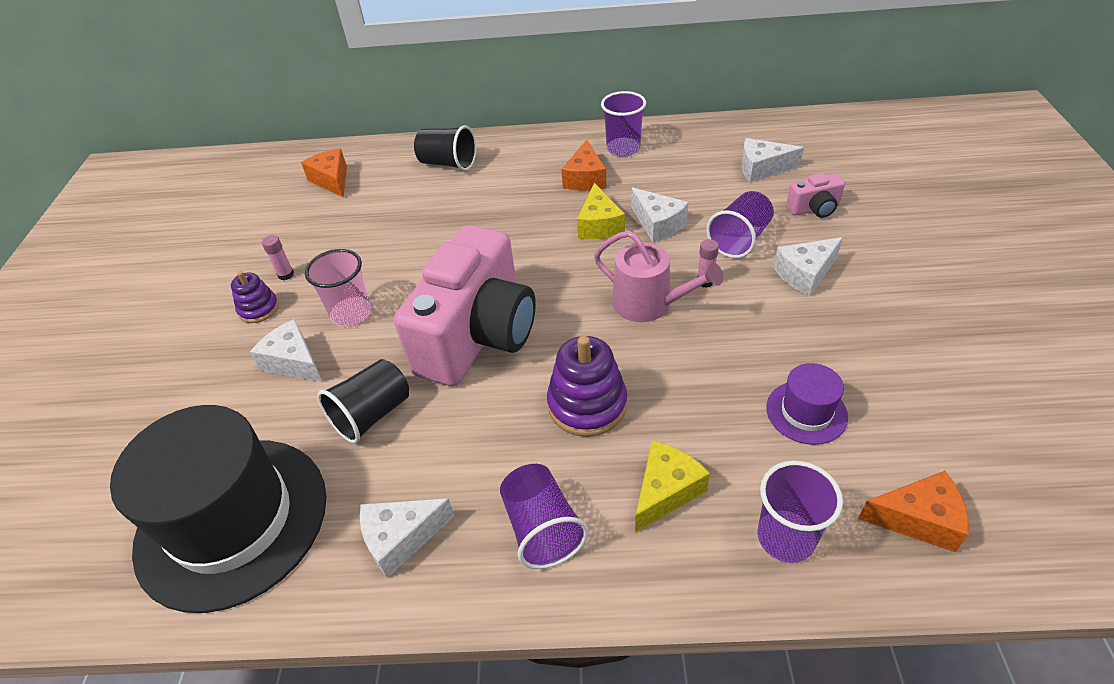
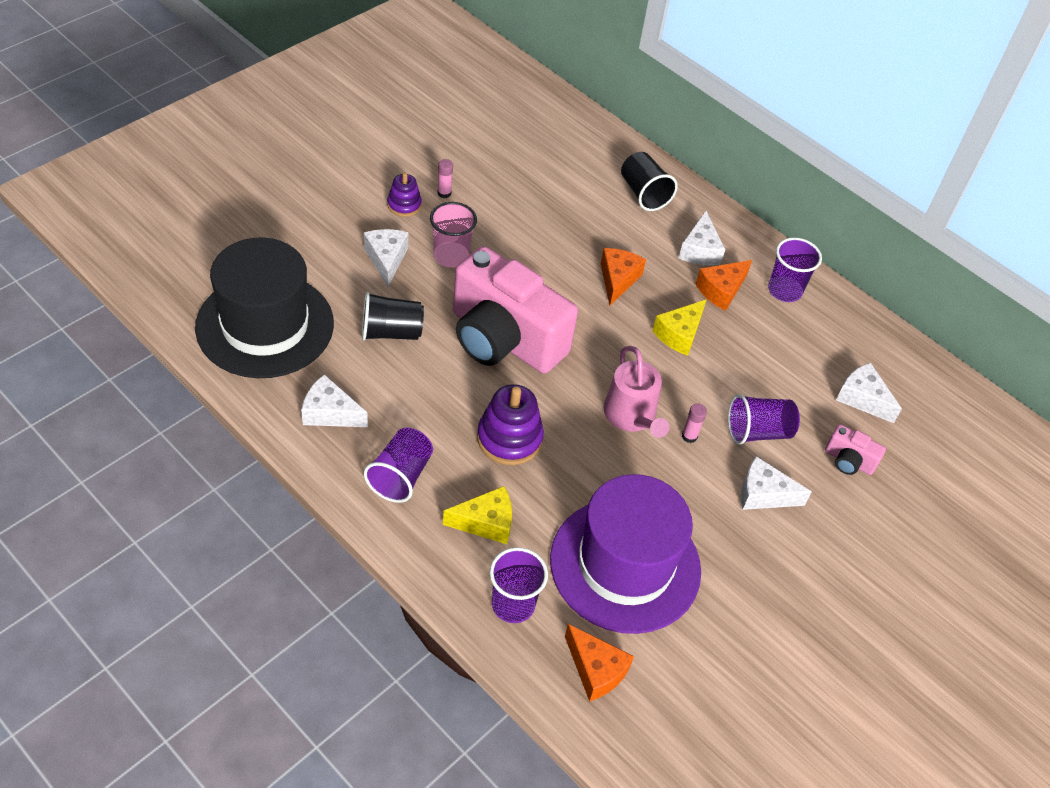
camera: 35 degrees right, 5 degrees up
(332, 180) = (551, 140): orange cheese -> orange cheese (617, 280)
(478, 335) = (504, 339): pink camera -> pink camera turned 60 degrees clockwise
(658, 224) = (720, 370): white cheese -> white cheese (700, 250)
(806, 412) = (625, 565): purple hat -> purple hat, size x2.27

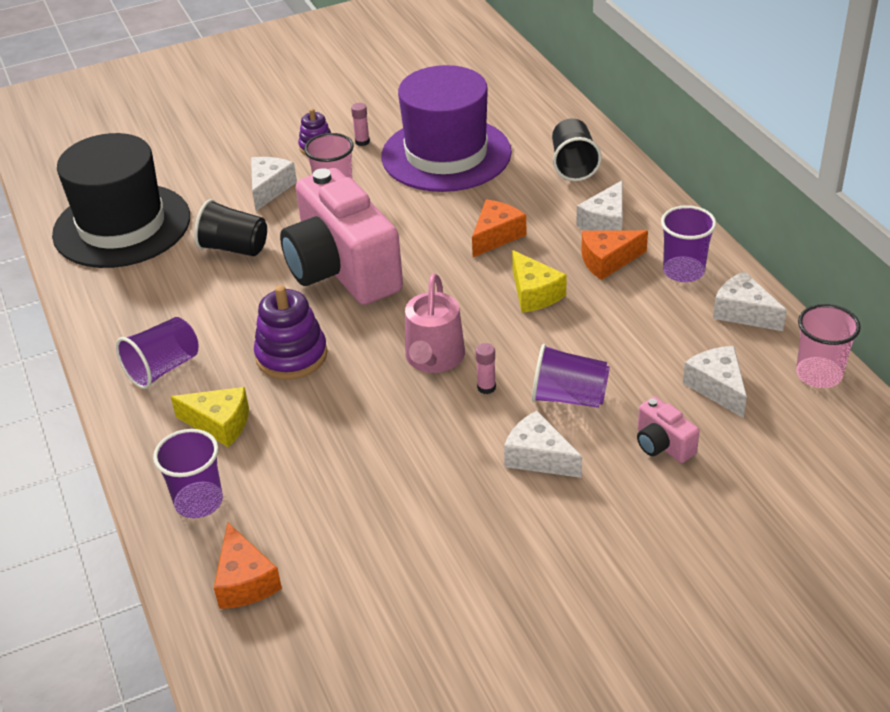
camera: 30 degrees right, 10 degrees down
(330, 413) = (132, 304): white cheese -> white cheese (743, 312)
(625, 565) = (339, 491): purple hat -> purple hat (446, 154)
(679, 334) = (534, 293): yellow cheese -> yellow cheese turned 90 degrees counterclockwise
(927, 371) = (819, 374): none -> pink cup

